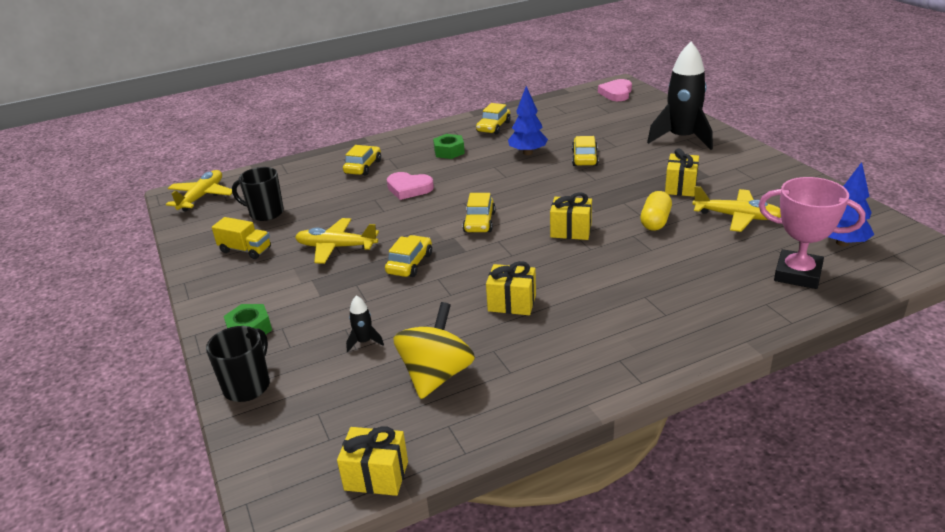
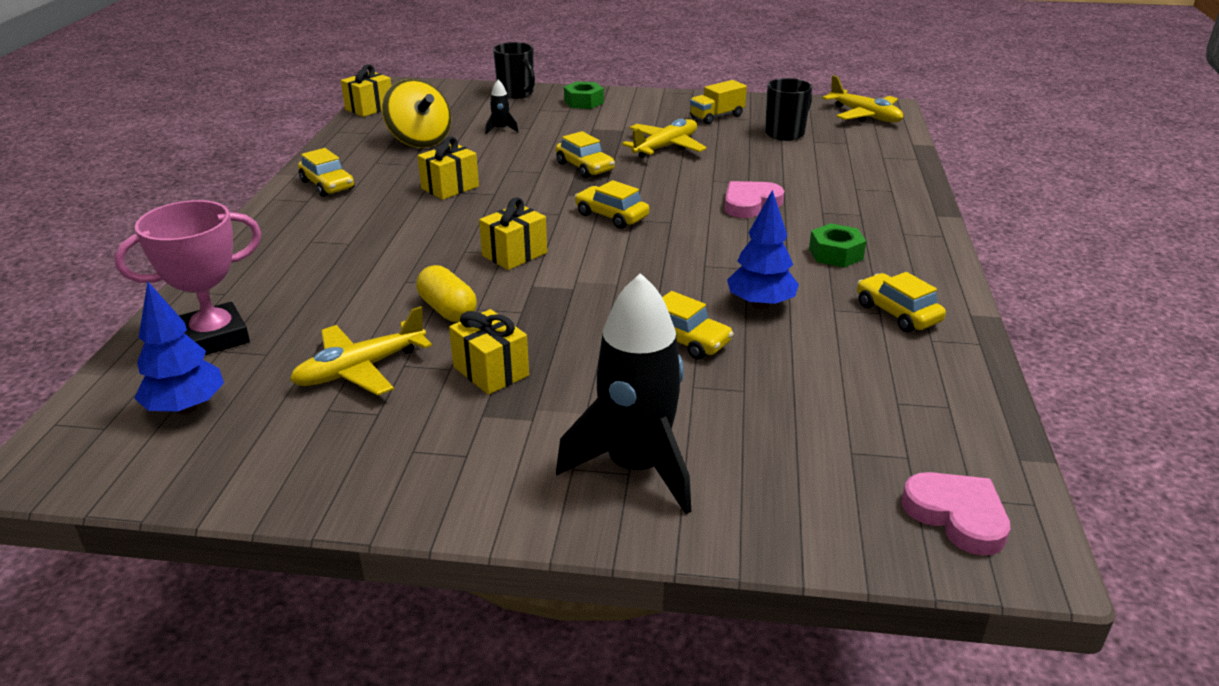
camera: 120 degrees right, 0 degrees up
(363, 167) = (849, 194): yellow car -> yellow car (327, 185)

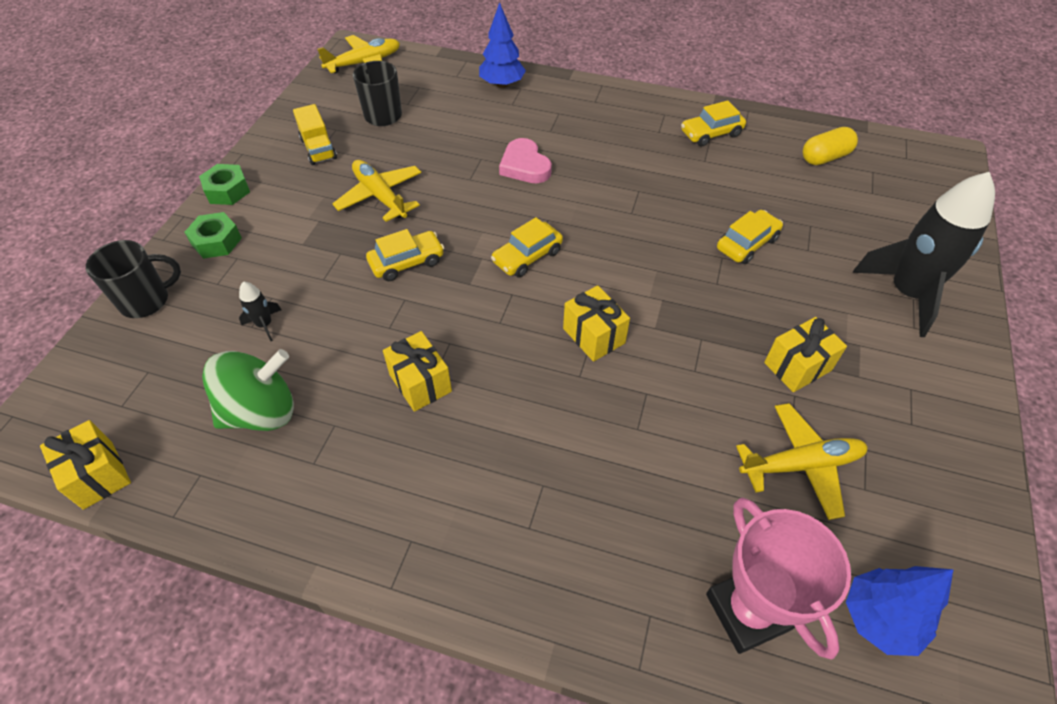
camera: 80 degrees left, 20 degrees up
(327, 185) = (369, 518): yellow car -> none
(360, 369) = (801, 465): yellow plane -> yellow plane turned 75 degrees counterclockwise
(419, 141) = (261, 411): yellow spinning top -> green spinning top
(447, 310) = (697, 394): yellow capsule -> yellow capsule (825, 157)
(760, 305) = (697, 194): blue tree -> blue tree (502, 85)
(835, 254) = (622, 140): green nut -> green nut (227, 191)
(957, 516) = (923, 168): pink heart -> none

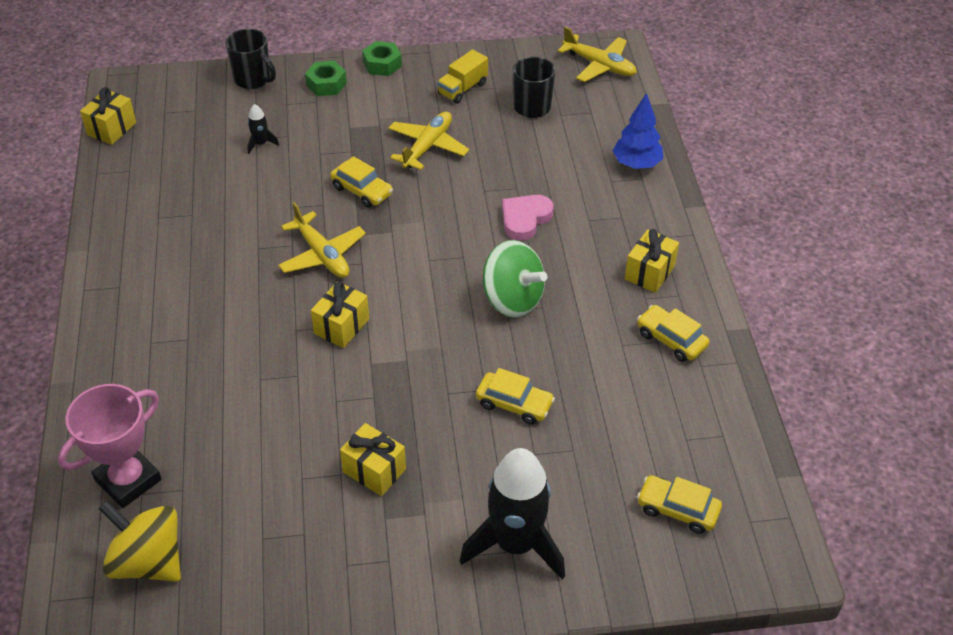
camera: 65 degrees right, 5 degrees down
(261, 411) = (187, 175): green spinning top -> green spinning top (512, 299)
(420, 383) = (247, 243): yellow gift -> yellow gift (649, 273)
(527, 257) = (409, 258): yellow car -> yellow car (677, 510)
(801, 465) = (268, 490): yellow plane -> yellow plane (322, 255)
(825, 157) = (697, 444): yellow capsule -> none
(879, 619) = (148, 561): blue tree -> yellow spinning top

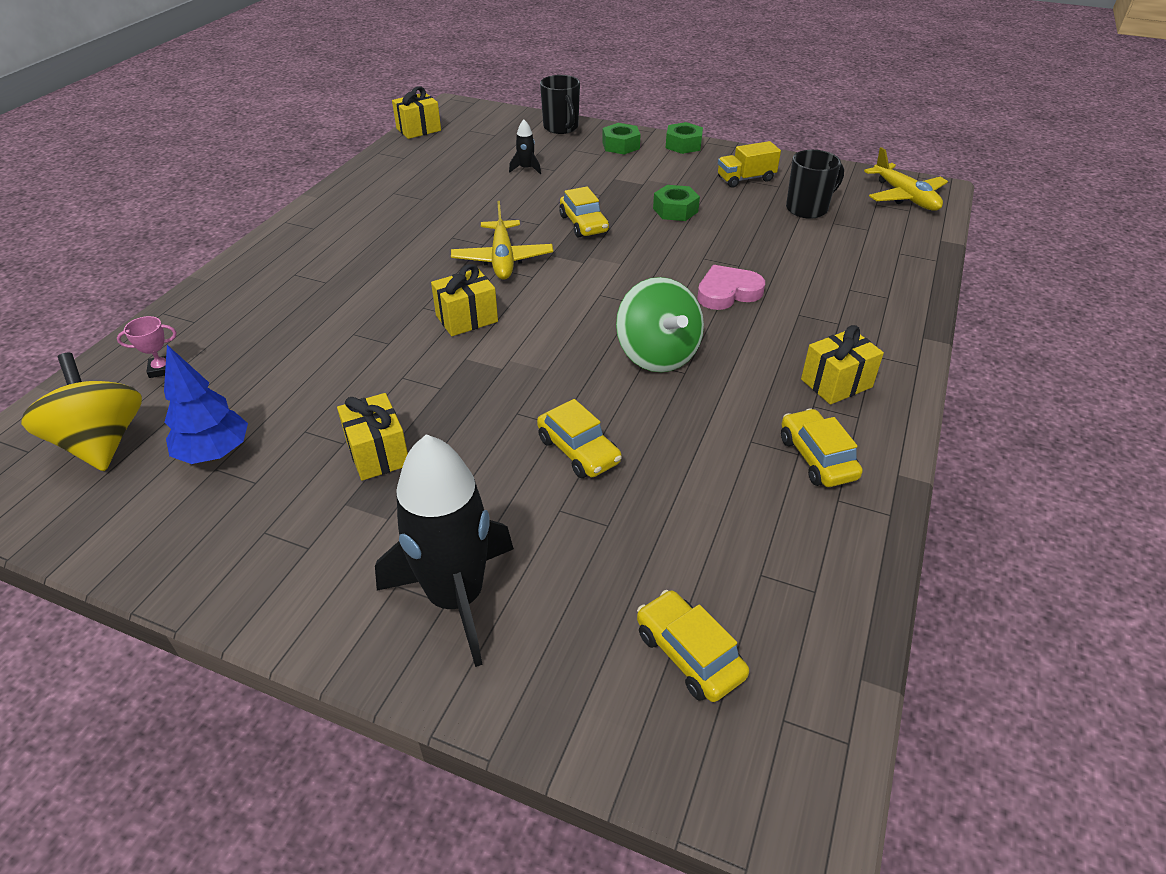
camera: 30 degrees right, 5 degrees down
(128, 480) = (162, 369): pink trophy -> pink trophy, size x0.44
(428, 146) = (675, 210): yellow plane -> green nut
(636, 164) = (890, 283): blue tree -> blue tree (215, 453)

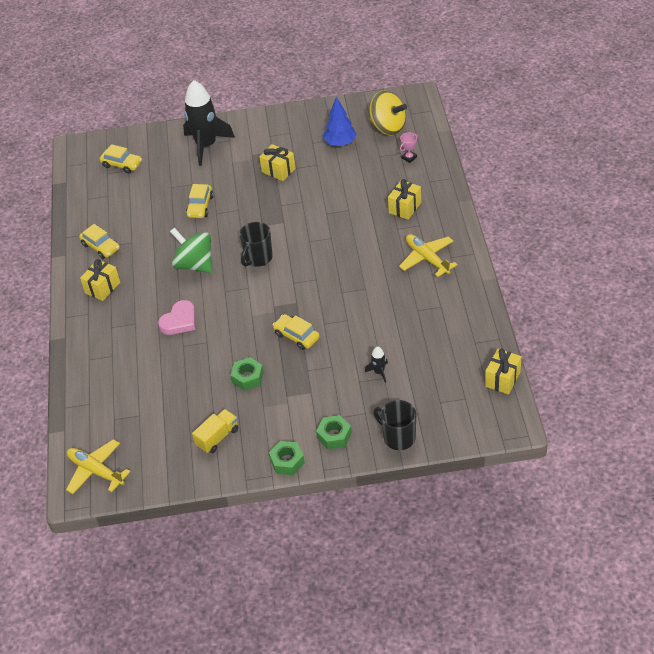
camera: 155 degrees right, 5 degrees up
(467, 318) = (302, 241): yellow gift -> yellow gift (405, 207)
(502, 259) = (320, 286): yellow plane -> yellow plane (427, 258)
(578, 450) = (200, 206): yellow car -> yellow car turned 105 degrees counterclockwise
(808, 209) = (160, 422): black mug -> black mug (258, 258)

